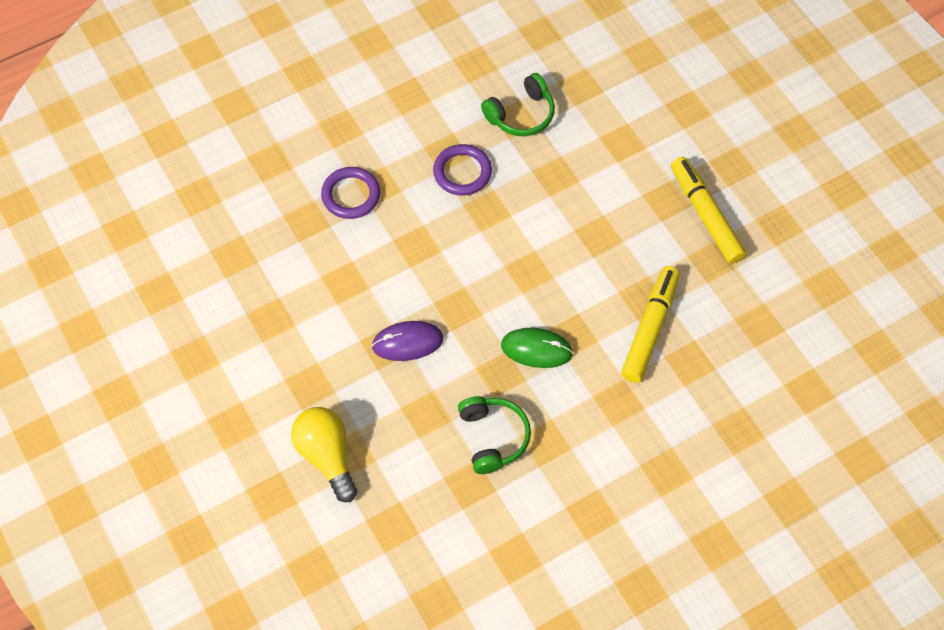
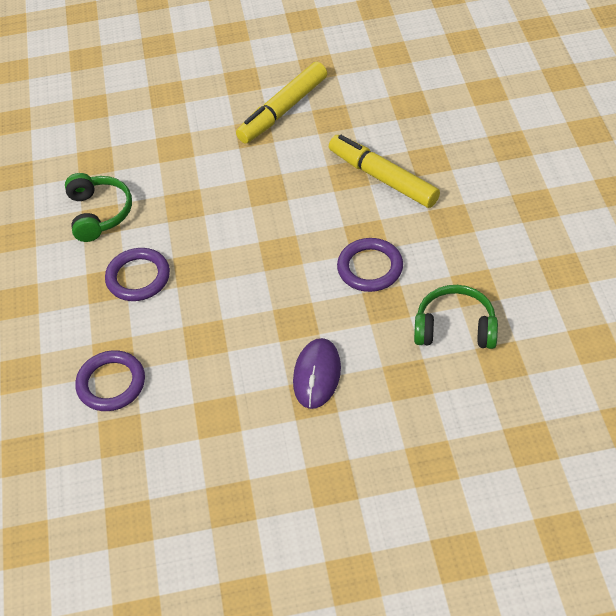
camera: 65 degrees left, 10 degrees down
(327, 456) = (426, 486): yellow light bulb -> none
(536, 349) = (370, 268): green mouse -> purple ring
(705, 215) = (283, 110): yellow marker -> yellow marker turned 45 degrees counterclockwise

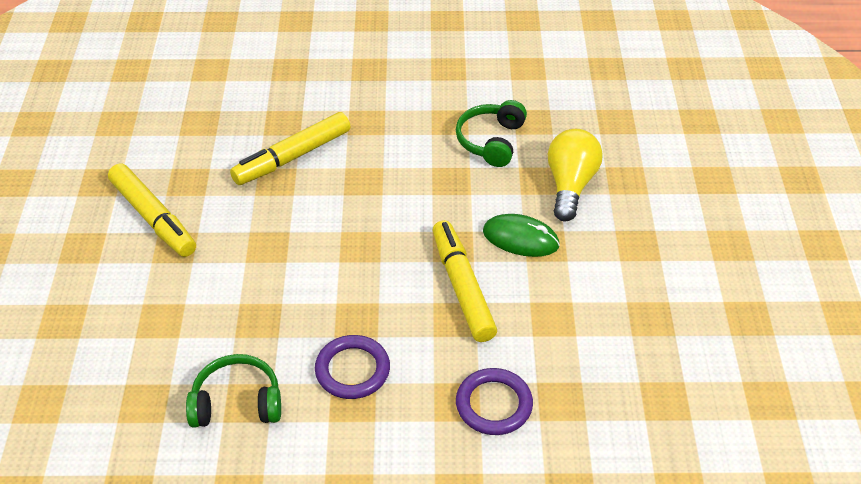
camera: 85 degrees left, 5 degrees down
(243, 337) = (462, 287): none -> yellow marker
(317, 375) = (520, 238): purple mouse -> green mouse
(370, 268) = (404, 184): purple ring -> none
(407, 409) = (570, 185): none -> yellow light bulb

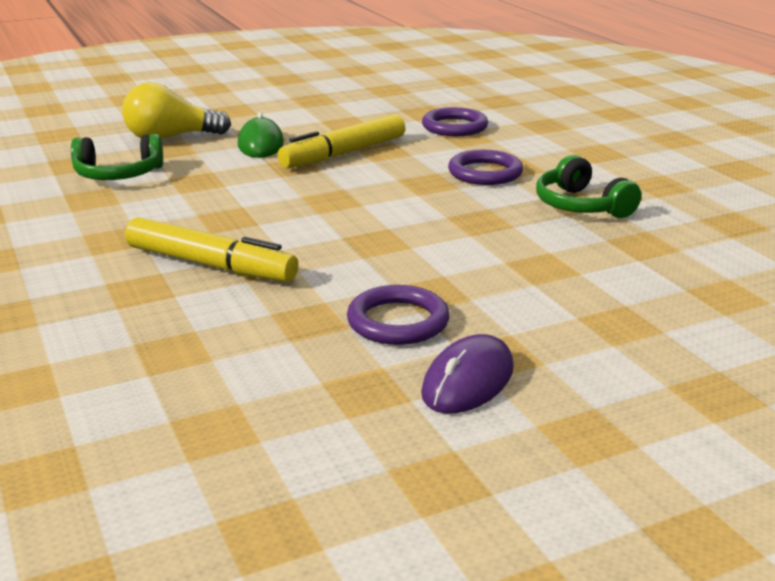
camera: 115 degrees left, 20 degrees down
(71, 223) = (468, 381): none -> purple mouse
(153, 218) = (398, 321): yellow marker -> purple ring

